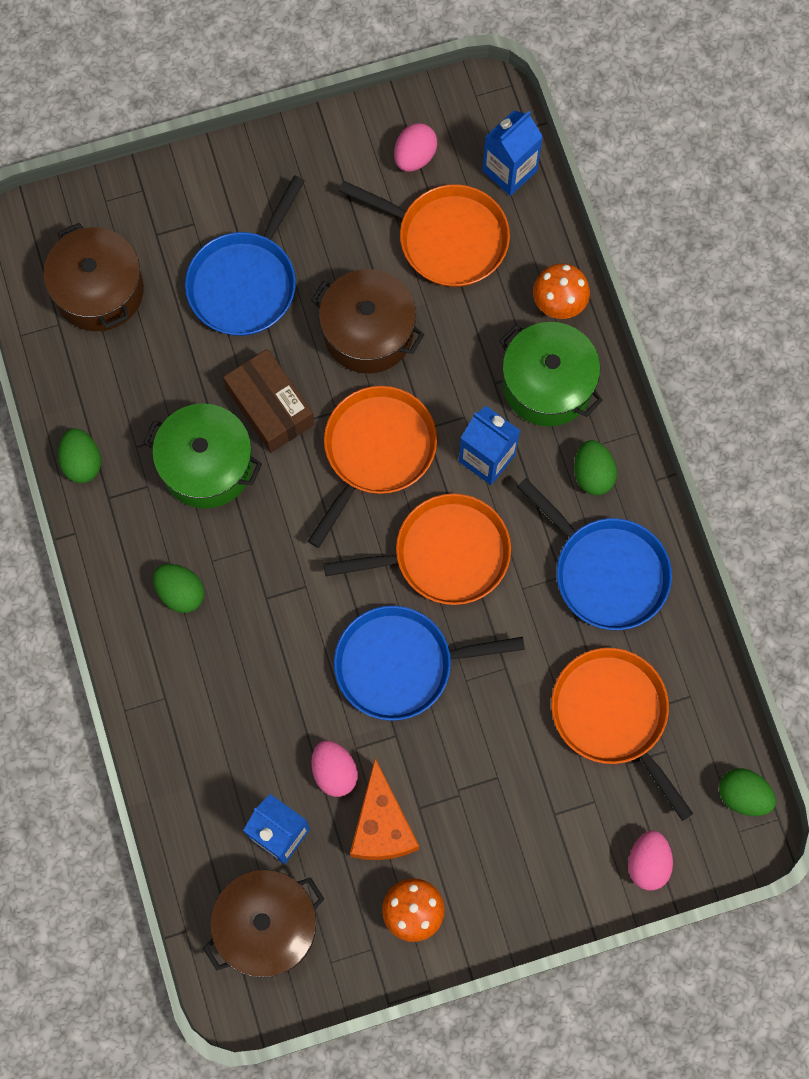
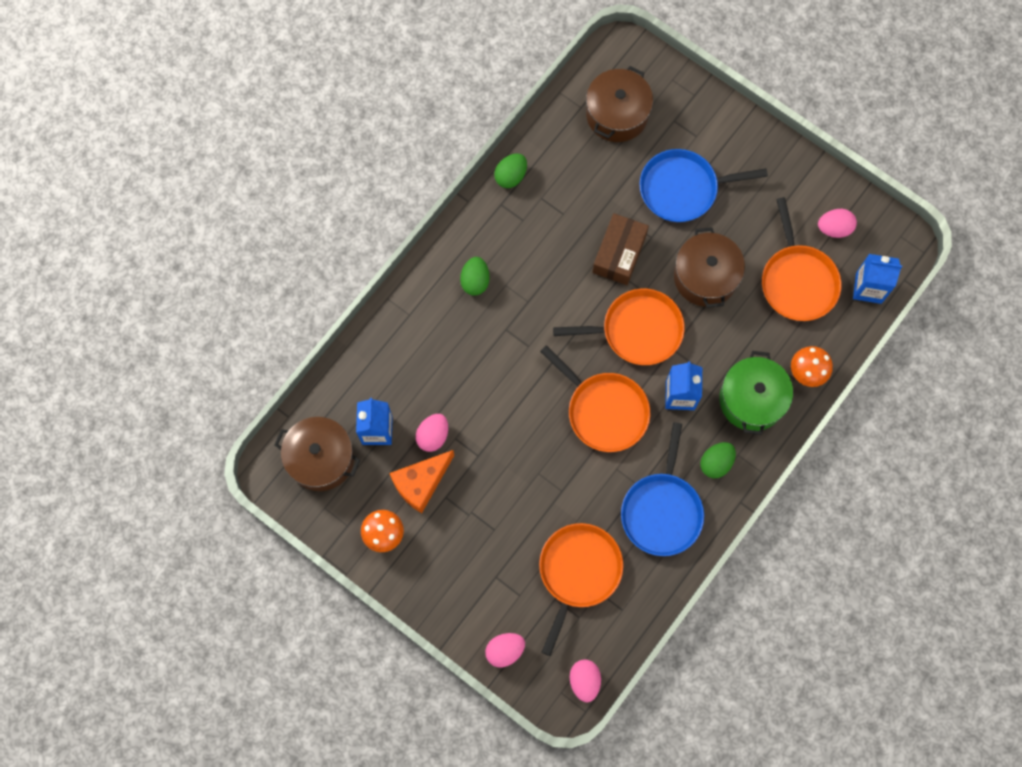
camera: 55 degrees right, 0 degrees up
(207, 465) = (559, 243): green pot -> none
(400, 664) = (521, 430): blue pan -> none
(743, 795) = (584, 681): green egg -> pink egg

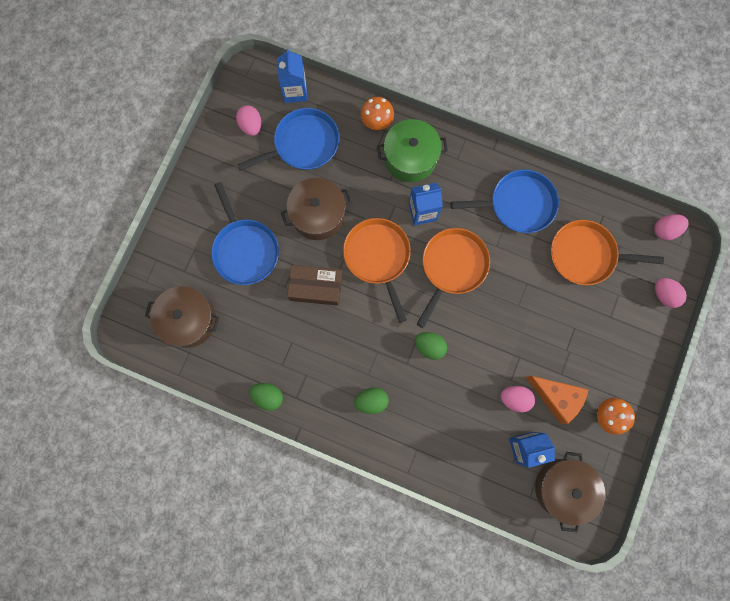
camera: 105 degrees left, 5 degrees up
(716, 463) = (468, 173): green egg -> green egg (429, 346)
(797, 281) = (303, 144): orange pan -> blue pan

